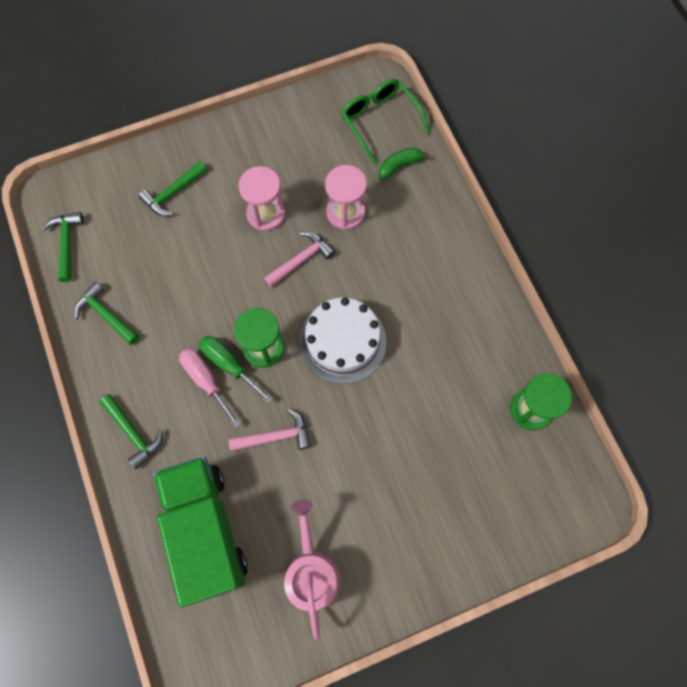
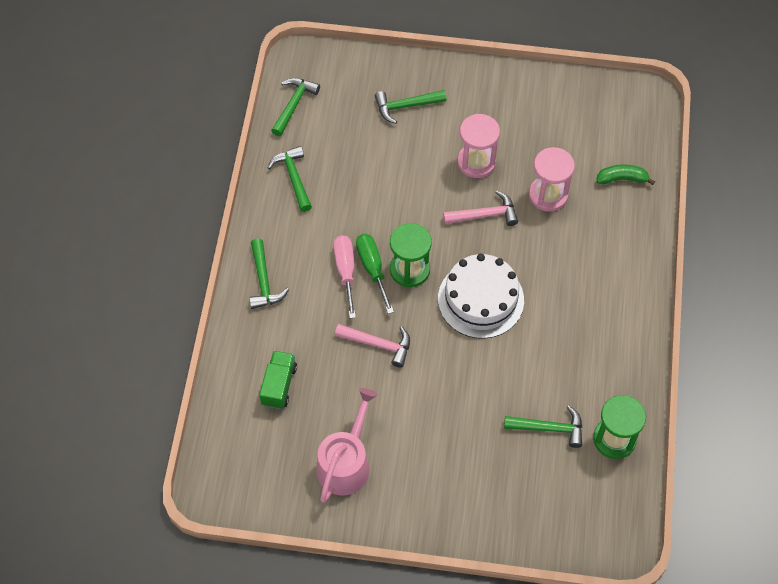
camera: 30 degrees right, 10 degrees down
(205, 530) = (279, 385): green truck -> green truck, size x0.46
(380, 121) = (628, 132): green glasses -> none
(471, 431) = (549, 428): none -> green hammer

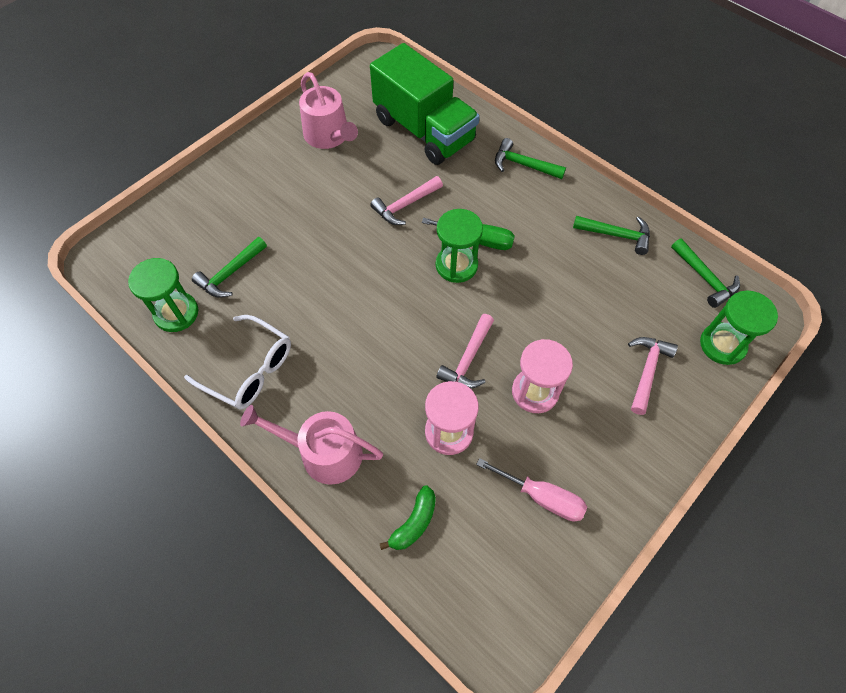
camera: 125 degrees right, 0 degrees up
(279, 385) = (424, 130): green truck -> green truck, size x2.18
(346, 271) = (490, 220): pink screwdriver -> pink screwdriver (542, 497)
(348, 73) = (722, 345): none -> green hourglass
(405, 106) = (647, 371): green hammer -> pink hammer
(480, 299) = (385, 299): white cake -> none
(611, 349) = (249, 370): none -> white glasses
(625, 258) = (323, 452): none -> pink watering can

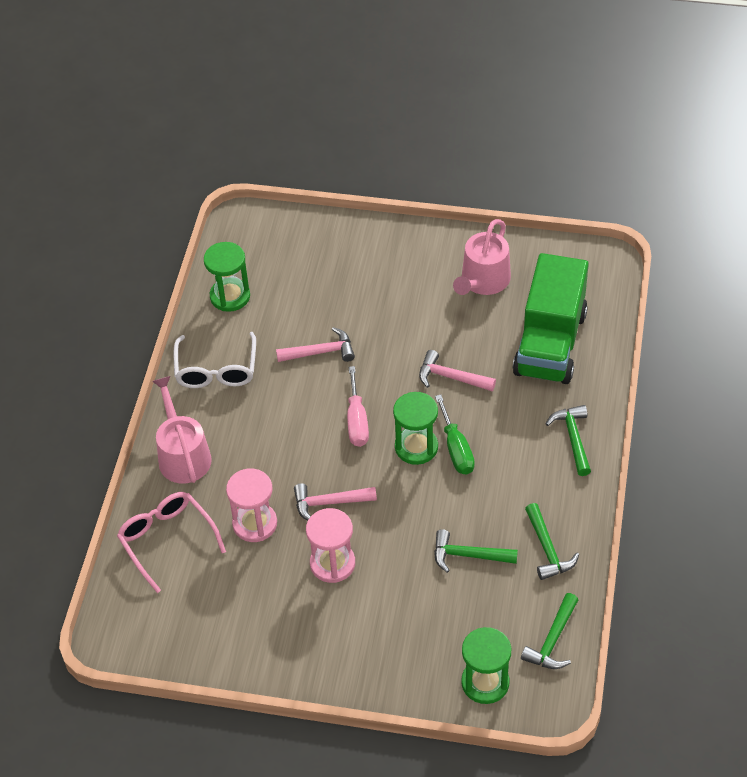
camera: 60 degrees right, 10 degrees down
(230, 274) = (289, 305): green hammer -> green hammer (468, 555)
(414, 523) = (167, 540): green banana -> pink glasses
(542, 497) = (242, 612): pink screwdriver -> pink screwdriver (357, 421)
(647, 371) = (413, 635): pink hammer -> pink hammer (321, 352)

